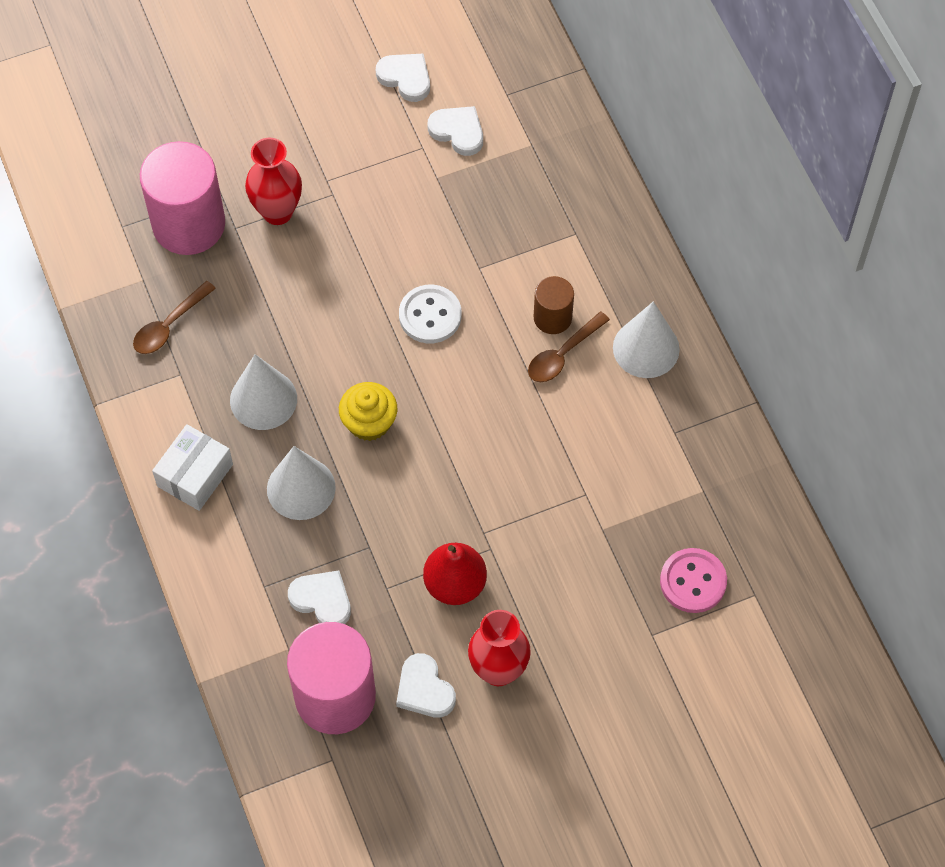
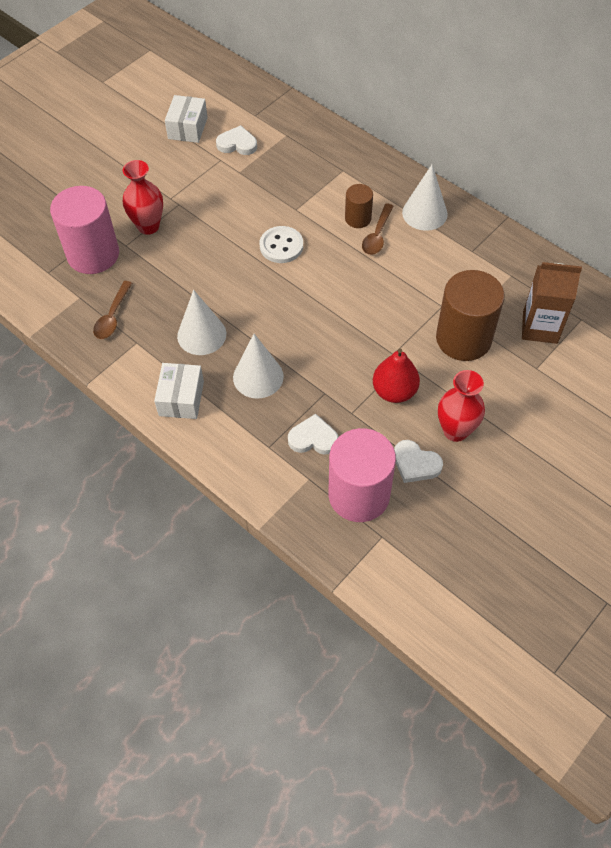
camera: 25 degrees left, 5 degrees down
(369, 422) = (279, 320): yellow cupcake -> none
(405, 78) = (187, 128): white heart -> white box
(584, 552) = (463, 338): none -> brown cylinder
(693, 581) = (540, 327): pink button -> brown carton

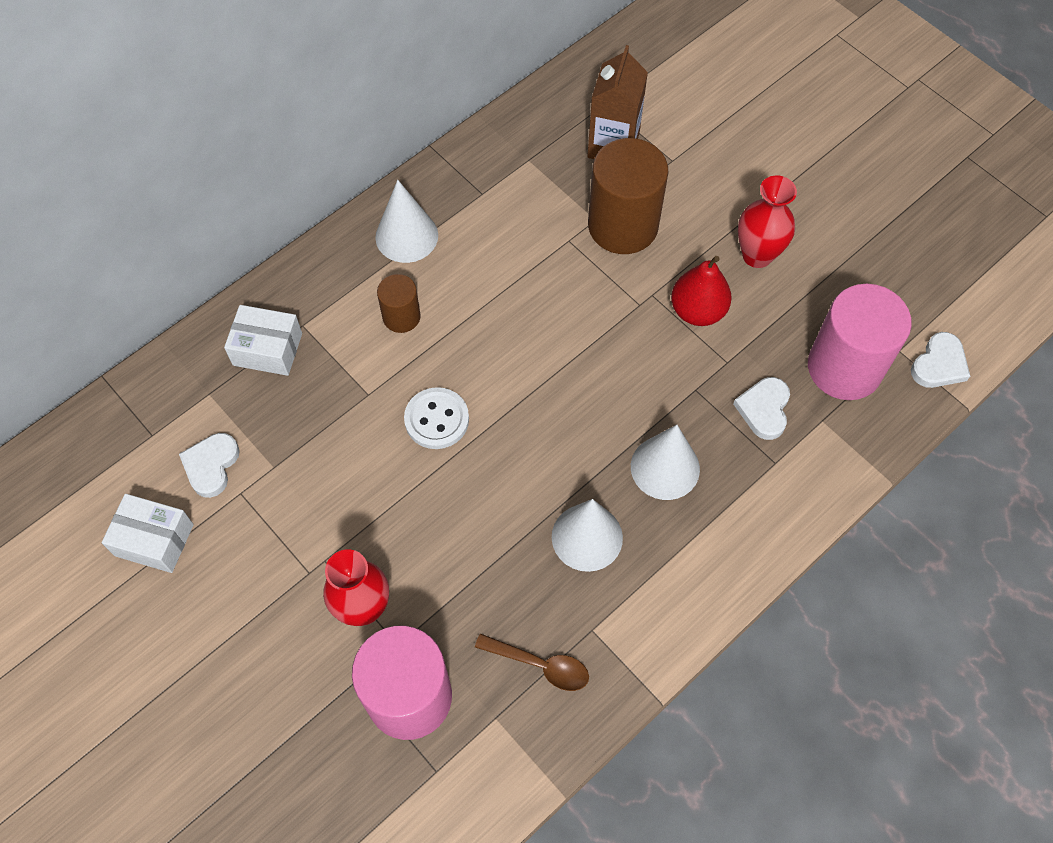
camera: 85 degrees left, 5 degrees up
(181, 398) = (695, 569): white box -> white box (267, 349)
(377, 235) = (437, 297): brown spoon -> none
(415, 464) = (802, 303): white heart -> white heart (939, 364)

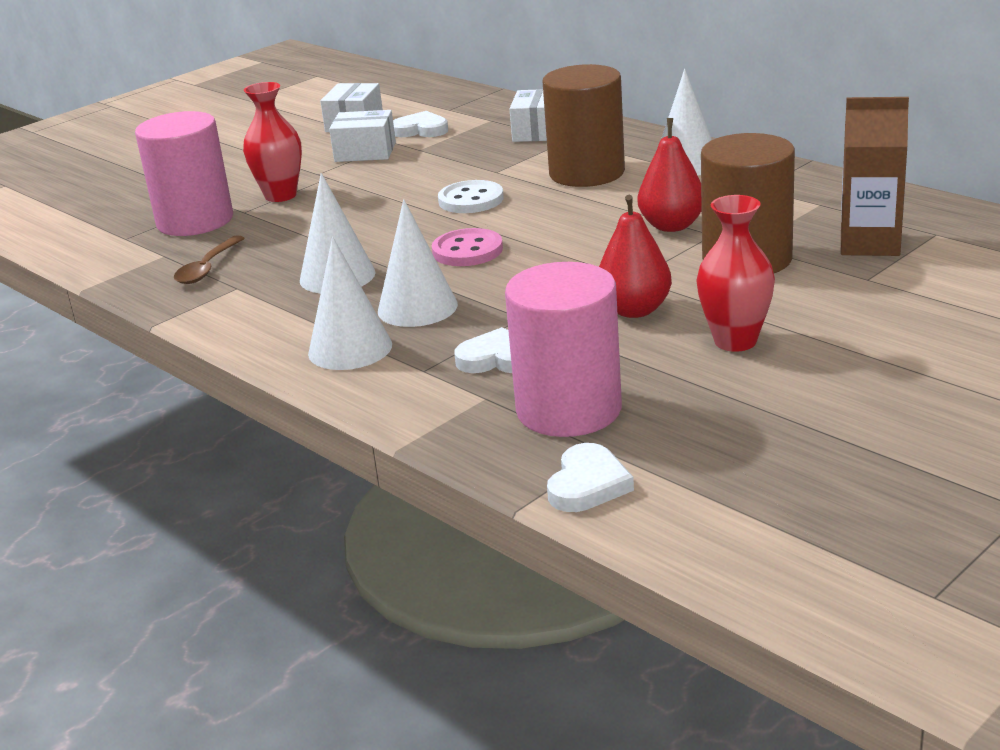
camera: 90 degrees right, 35 degrees down
(260, 524) = (365, 152): none -> white box
(401, 317) = (586, 173): brown cylinder -> brown cylinder, size x1.93
(544, 266) = (672, 226): none -> red pear
(556, 425) = (467, 251): none -> pink button
(732, 519) = (350, 349): none -> white cone
(939, 364) = (588, 484): white heart -> white heart turned 105 degrees counterclockwise

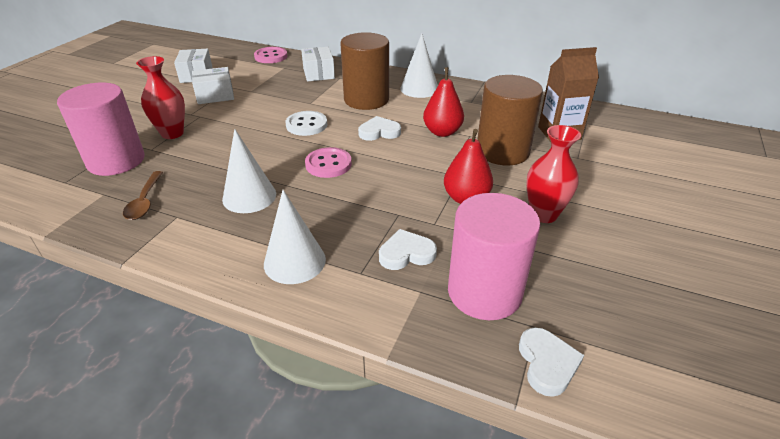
camera: 25 degrees left, 10 degrees up
(417, 307) = (322, 216): white cone -> none
(420, 130) = (243, 77): white heart -> white heart (379, 132)
(481, 103) = (271, 56): none -> pink button

